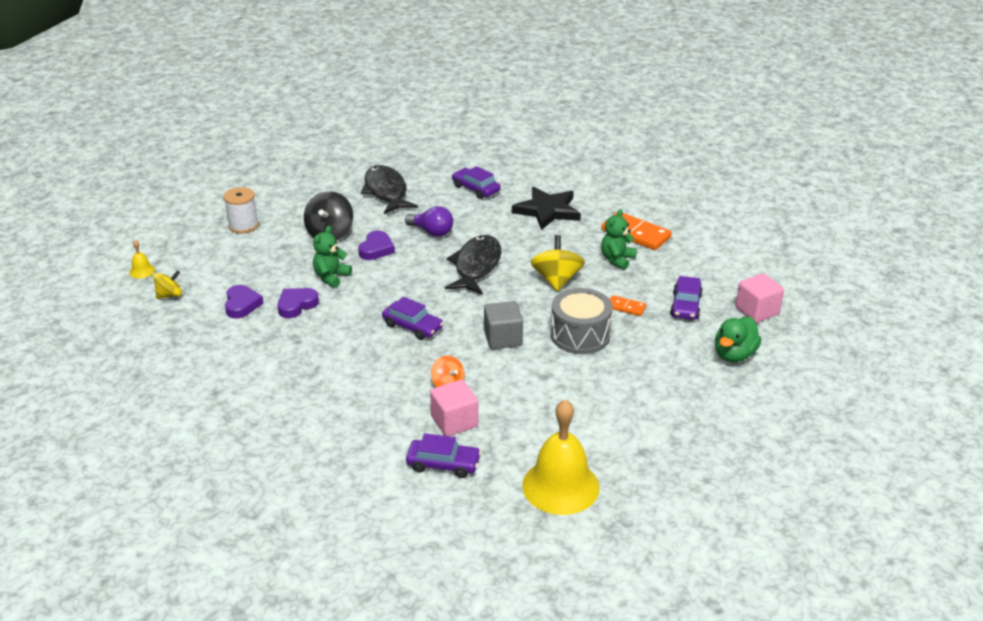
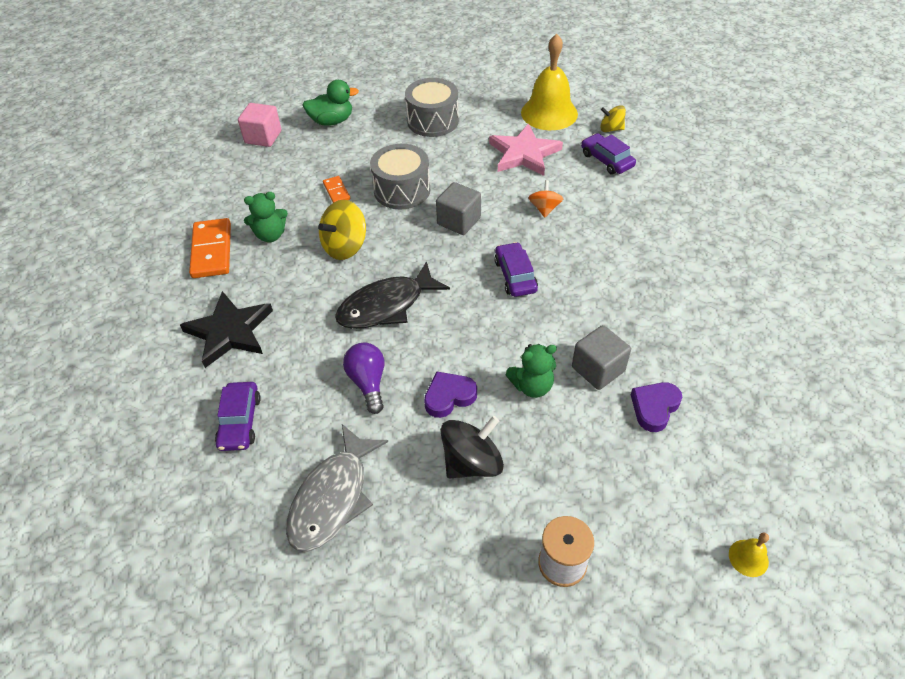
camera: 135 degrees left, 15 degrees up
(169, 295) = (730, 480): yellow spinning top -> yellow spinning top (611, 129)
(296, 305) = (598, 369): purple heart -> grey cube
(386, 192) = (333, 497): black fish -> grey fish
(454, 421) = (569, 181): pink cube -> none
(527, 424) = (524, 154): none -> pink star
(653, 407) = (433, 121): none -> grey drum
(685, 306) = (297, 168): purple car -> none

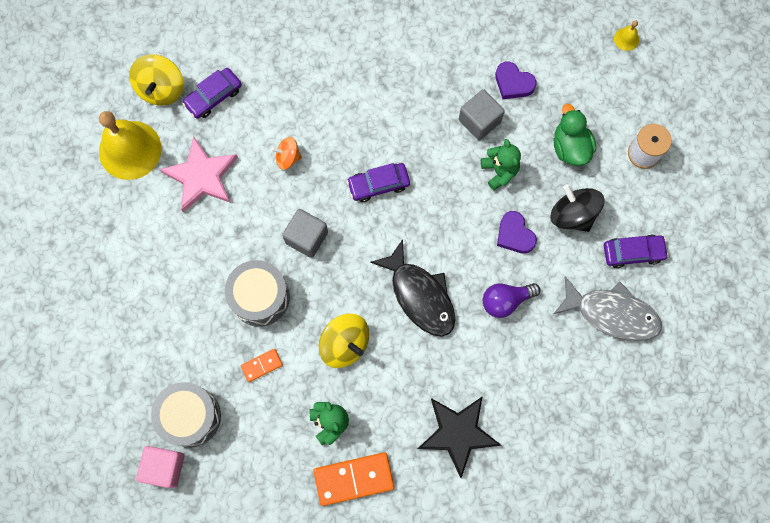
camera: 95 degrees left, 25 degrees up
(240, 421) = (552, 400): purple car -> purple car (633, 252)
(332, 121) = (136, 390): green duck -> green duck (570, 147)
(433, 121) = (140, 274): grey drum -> grey drum (190, 416)
(611, 129) = (161, 89): yellow spinning top -> yellow spinning top, size x1.64

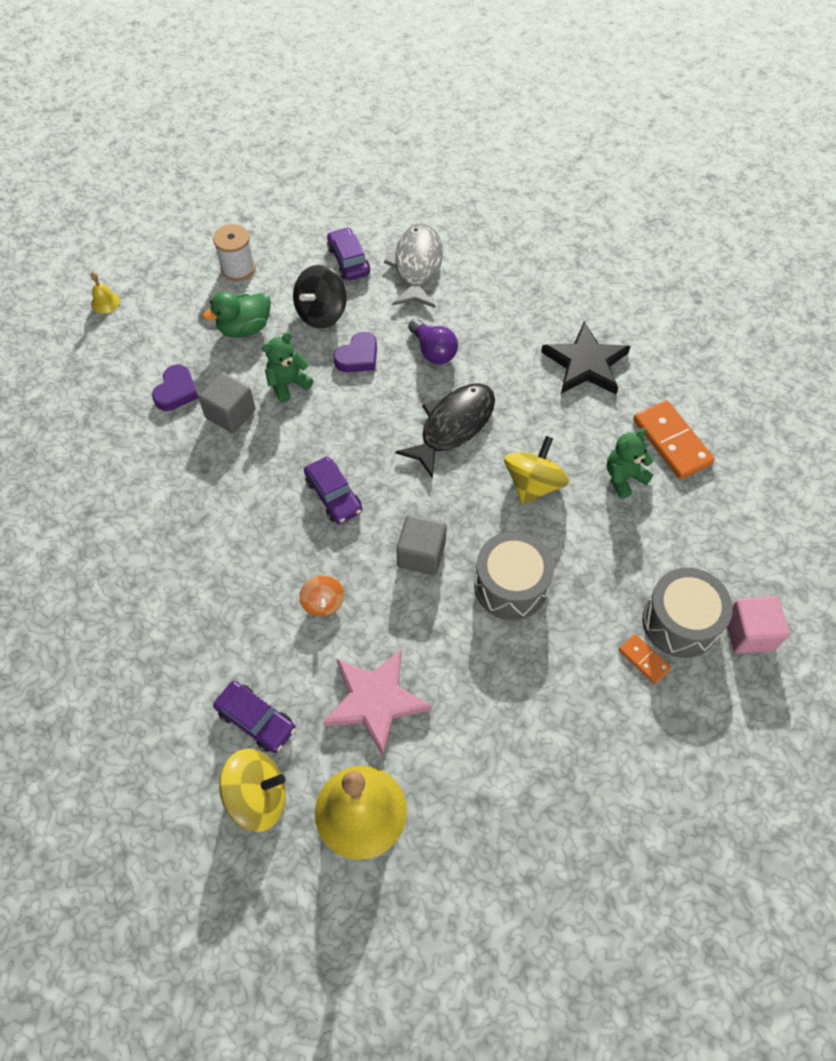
camera: 105 degrees left, 15 degrees down
(262, 365) = (590, 562): orange domino -> orange domino (644, 659)

